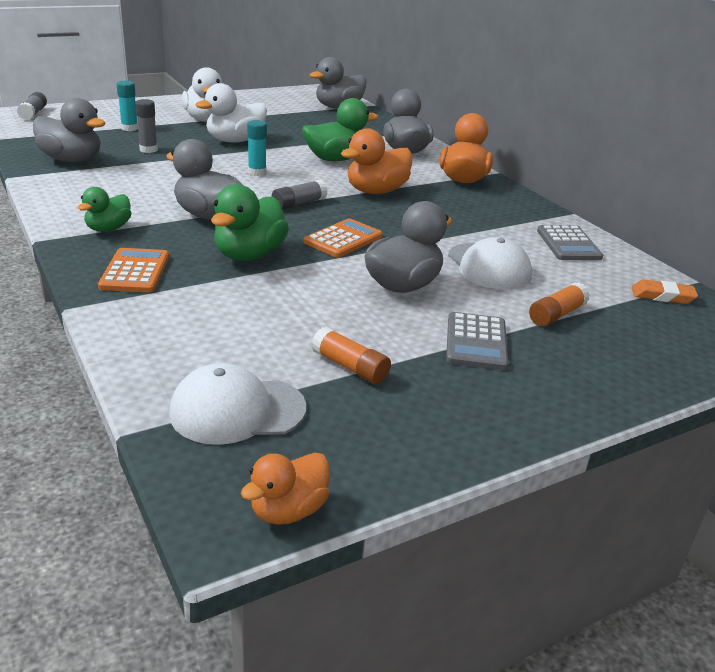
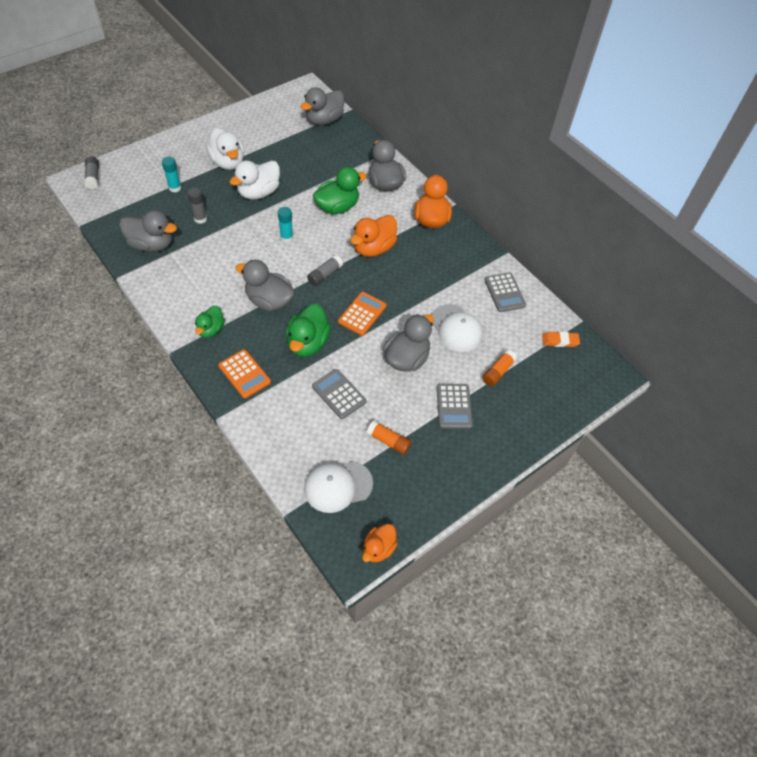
camera: 10 degrees left, 25 degrees up
(135, 271) = (244, 374): orange calculator -> orange calculator turned 150 degrees clockwise
(279, 307) = (339, 394): none -> grey calculator

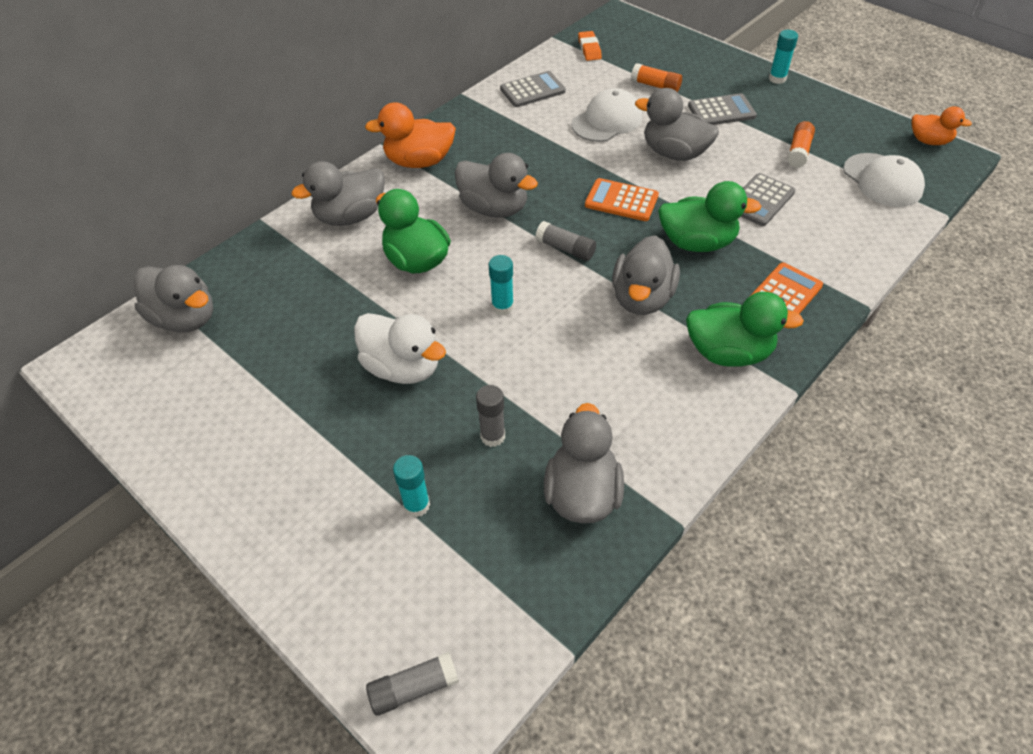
camera: 95 degrees left, 5 degrees down
(211, 330) = (728, 352): green duck -> green duck, size x1.61
(228, 162) = (325, 436): white duck -> none
(373, 248) = (494, 208): orange duck -> grey duck
(494, 465) = (777, 79): none -> turquoise glue stick

